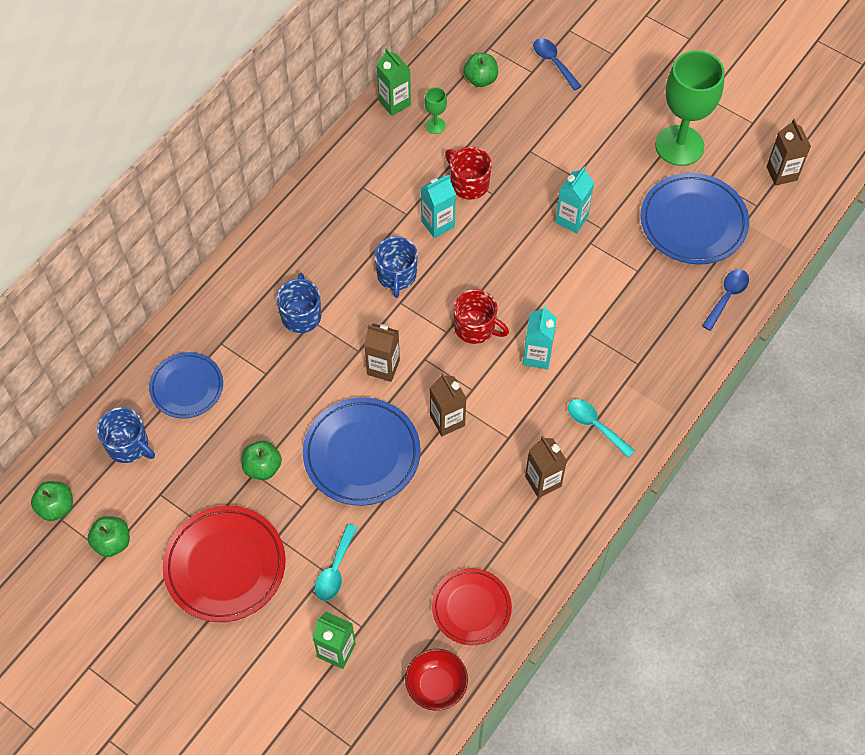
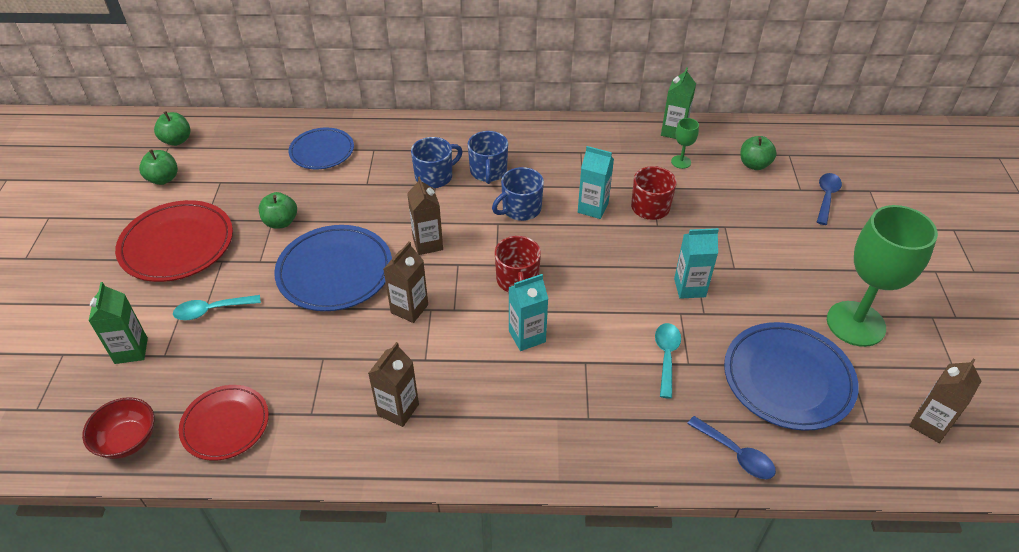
camera: 55 degrees right, 15 degrees down
(128, 445) = (251, 148): blue mug -> blue mug (488, 171)
(595, 426) = (490, 419): turquoise spoon -> turquoise spoon (666, 356)
(727, 297) = (736, 454): blue spoon -> blue spoon turned 45 degrees clockwise

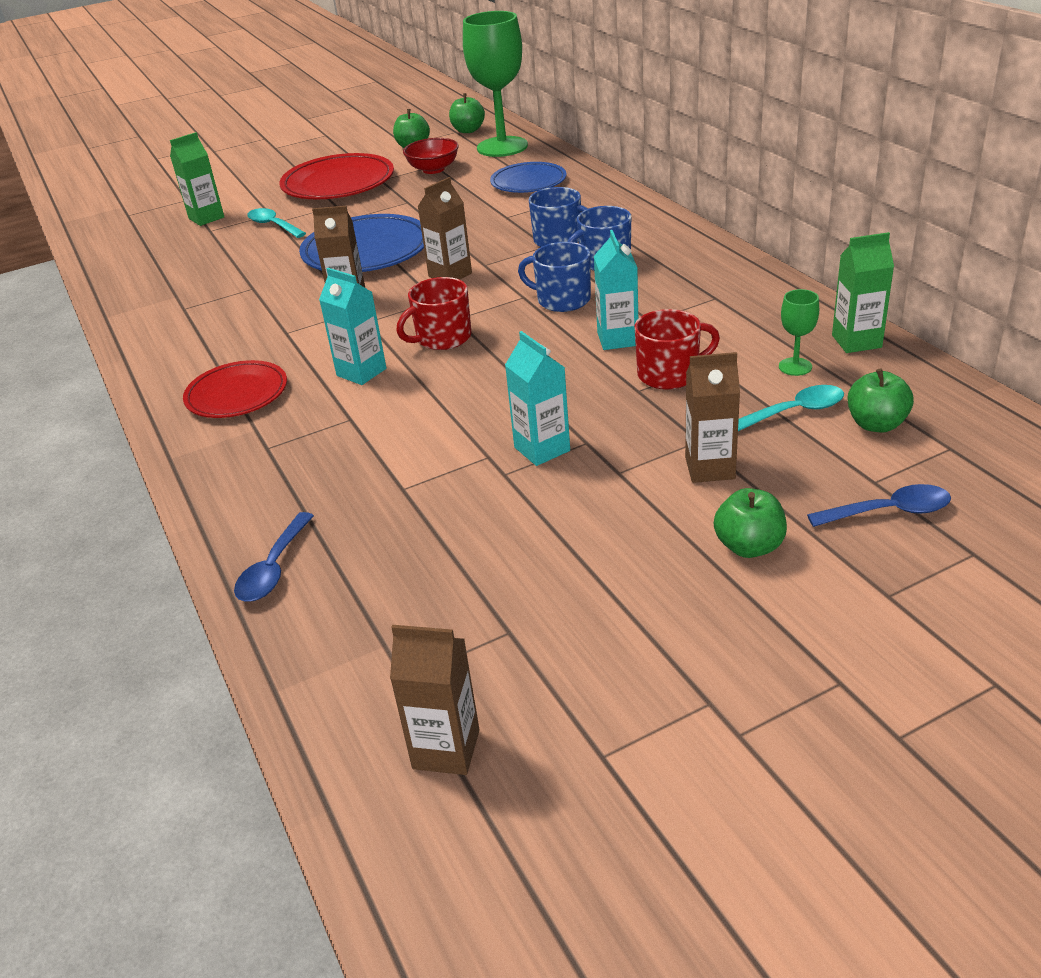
camera: 65 degrees right, 10 degrees down
(127, 440) = (115, 254): red bowl -> red bowl (433, 169)
(225, 424) = (151, 281): red plate -> red plate (237, 394)
(281, 222) = (409, 206): green apple -> green apple (749, 546)
(398, 409) = (213, 343): brown carton -> brown carton (710, 468)
(666, 356) = (402, 469): turquoise spoon -> turquoise spoon (795, 411)
(788, 379) = (436, 577): blue plate -> none
(855, 324) = (609, 616): green goblet -> green goblet (502, 147)

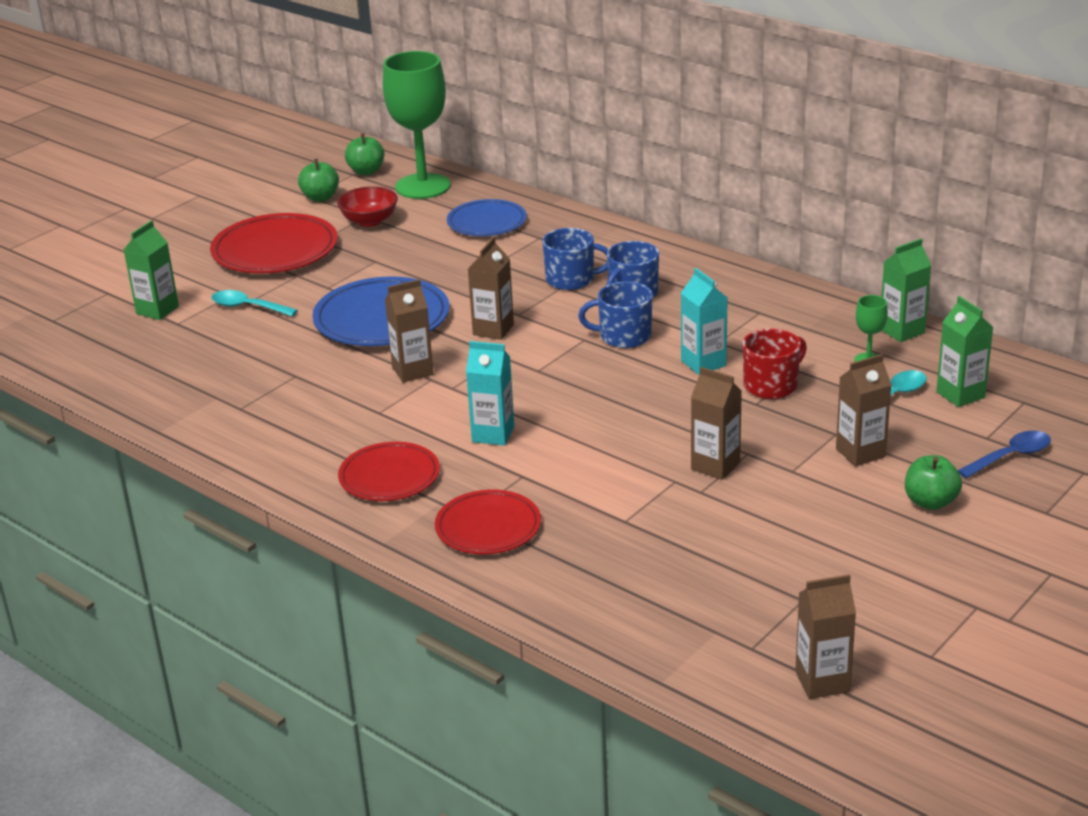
camera: 25 degrees left, 5 degrees down
(272, 464) = (488, 527): none -> red plate
(274, 568) = (573, 603): blue spoon -> none
(442, 338) = (542, 390): red mug -> none
(542, 449) = (715, 466): turquoise carton -> brown carton
(876, 424) = (960, 395): green apple -> green carton

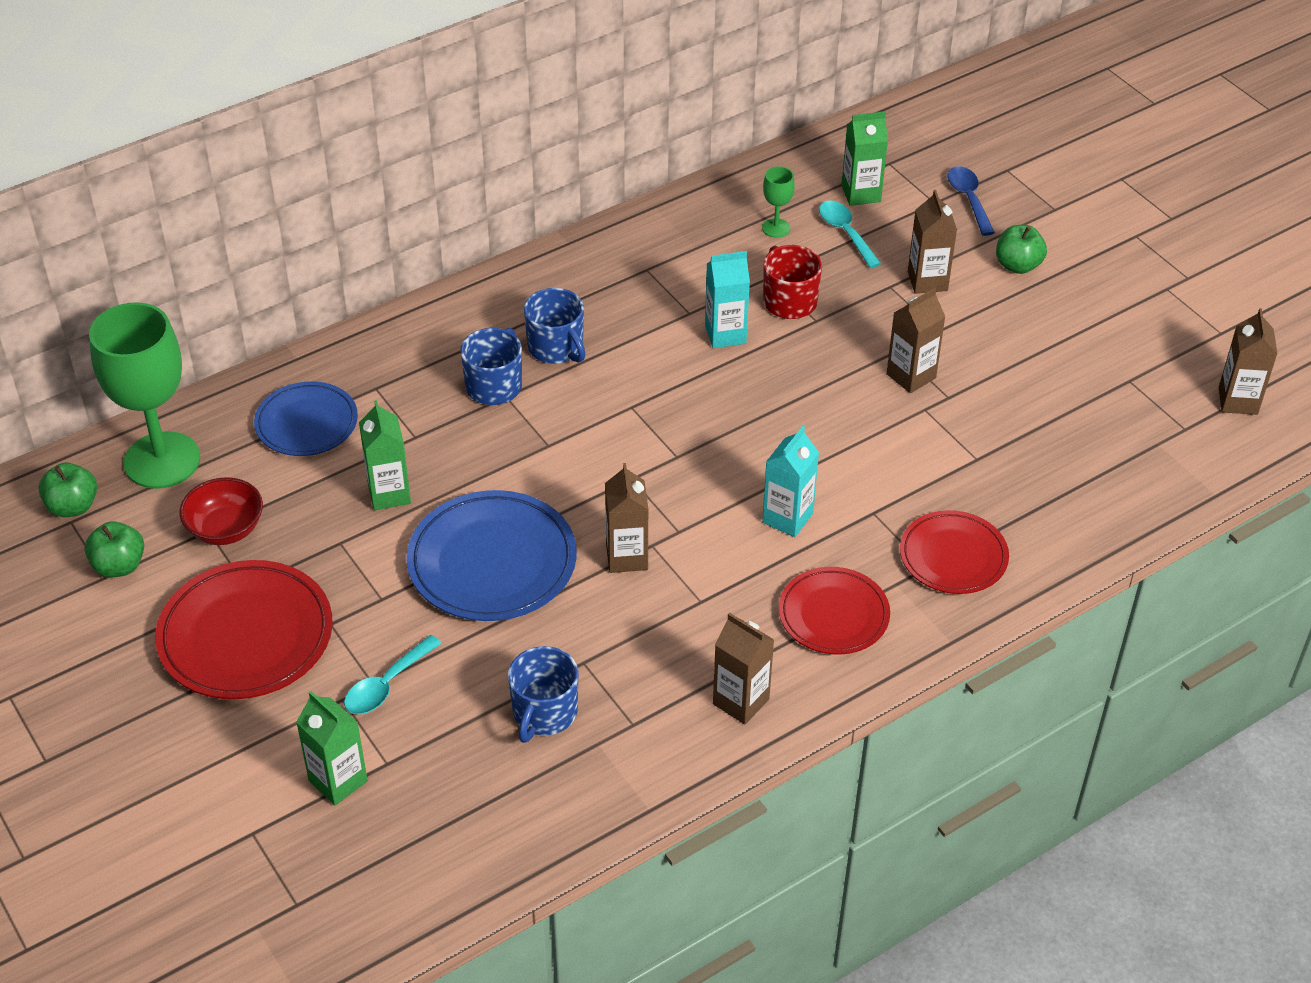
camera: 75 degrees left, 15 degrees up
(493, 330) = (571, 472): brown carton -> brown carton (741, 701)
(623, 336) = (642, 376): blue mug -> blue mug (544, 713)
(902, 331) = (734, 191): green carton -> green carton (389, 494)

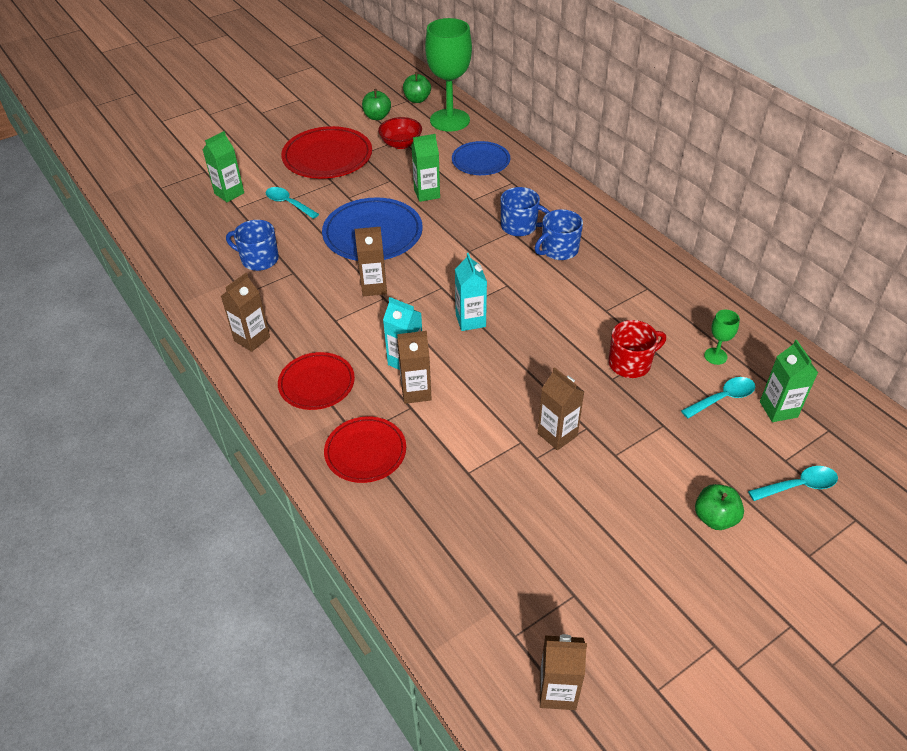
camera: 90 degrees right, 0 degrees up
(725, 334) = (586, 329): turquoise carton -> turquoise carton (470, 320)
(927, 281) = (676, 450): brown carton -> brown carton (416, 392)
(968, 199) = (798, 486): blue spoon -> turquoise spoon

